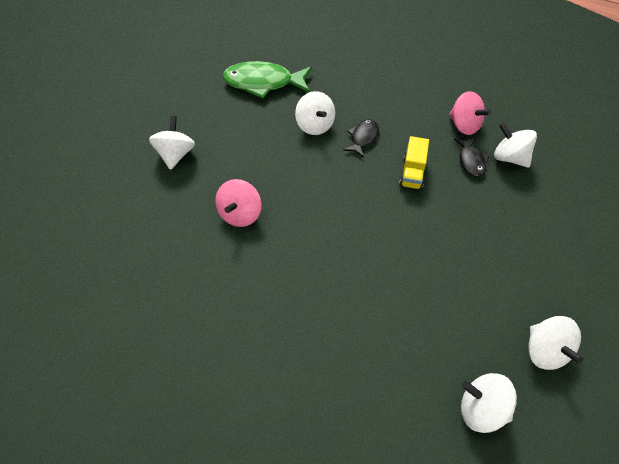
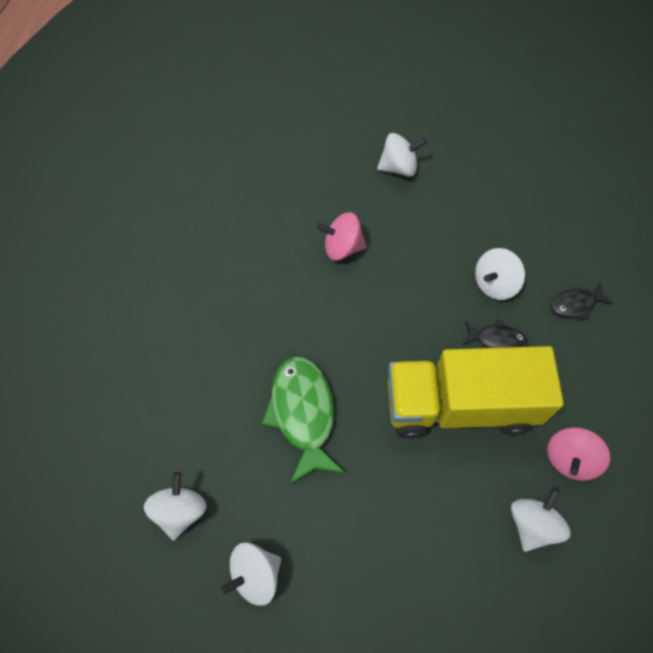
camera: 75 degrees right, 10 degrees up
(263, 83) = (543, 212): green fish -> green fish (303, 414)
(412, 173) = (460, 405): yellow truck -> yellow truck, size x2.43
(471, 161) = (507, 474): black fish -> black fish (575, 304)

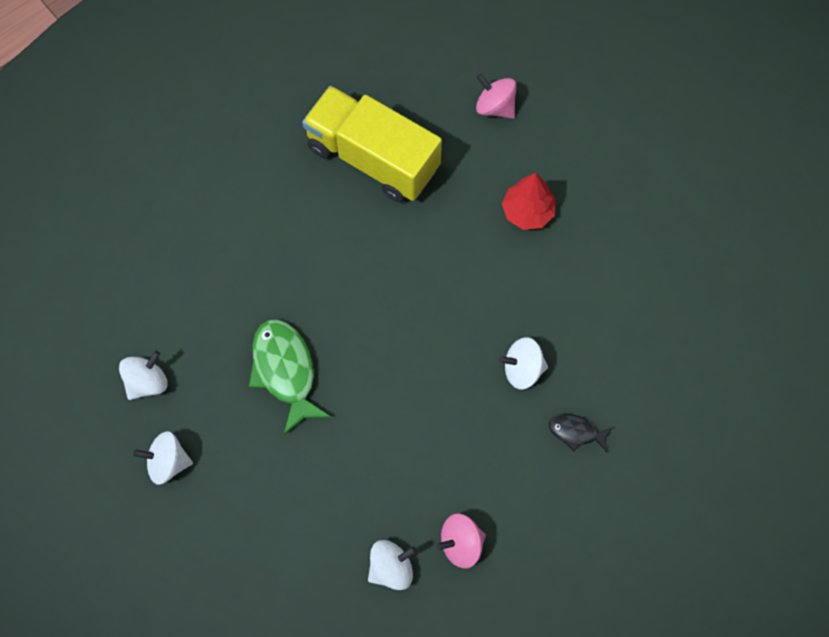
camera: 35 degrees right, 5 degrees up
(303, 414) = (285, 371): green fish -> green fish turned 45 degrees counterclockwise
(342, 247) = (420, 255): pink spinning top -> pink spinning top (495, 106)
(398, 167) = (527, 211): white spinning top -> red tree
(460, 405) = (410, 447): yellow truck -> yellow truck (373, 158)
(497, 340) = (484, 416): black fish -> none

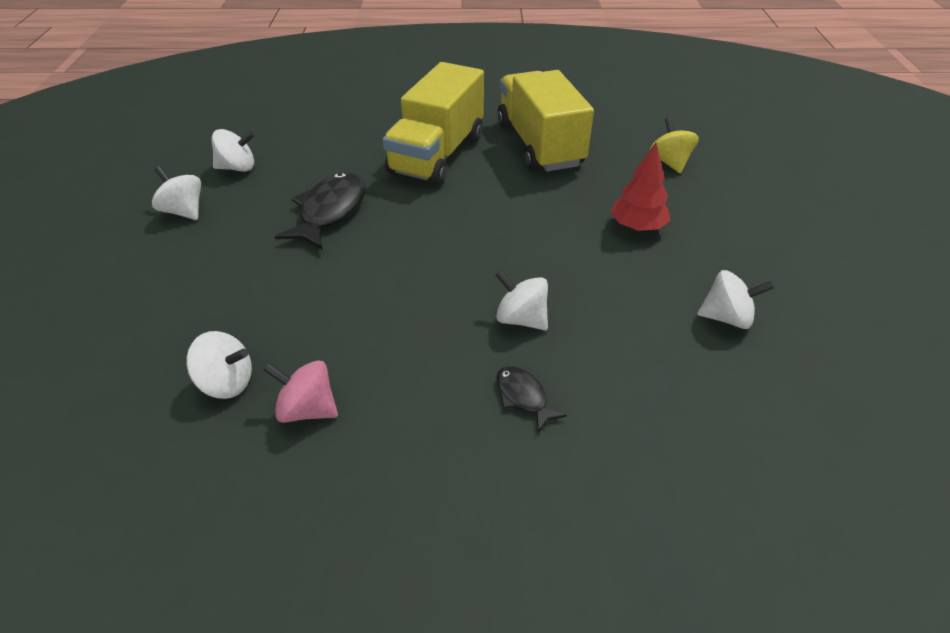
camera: 40 degrees right, 25 degrees down
(285, 371) = (330, 211): green fish -> black fish
(300, 236) = (437, 155): none -> yellow truck
(495, 106) = (670, 162): pink spinning top -> yellow spinning top
(646, 266) = (726, 317): none -> white spinning top

